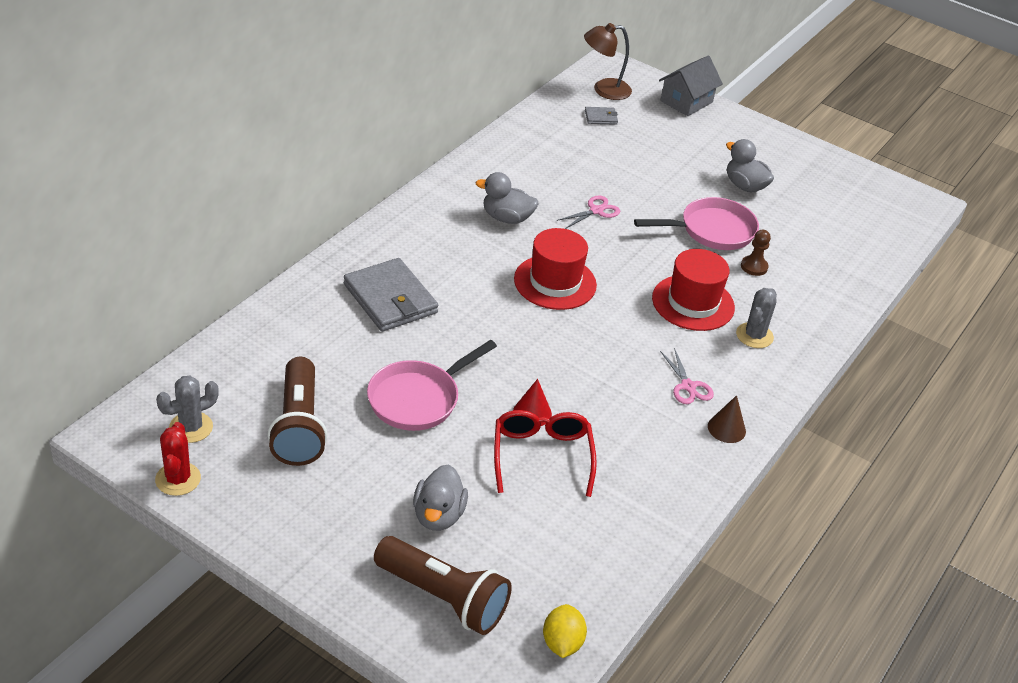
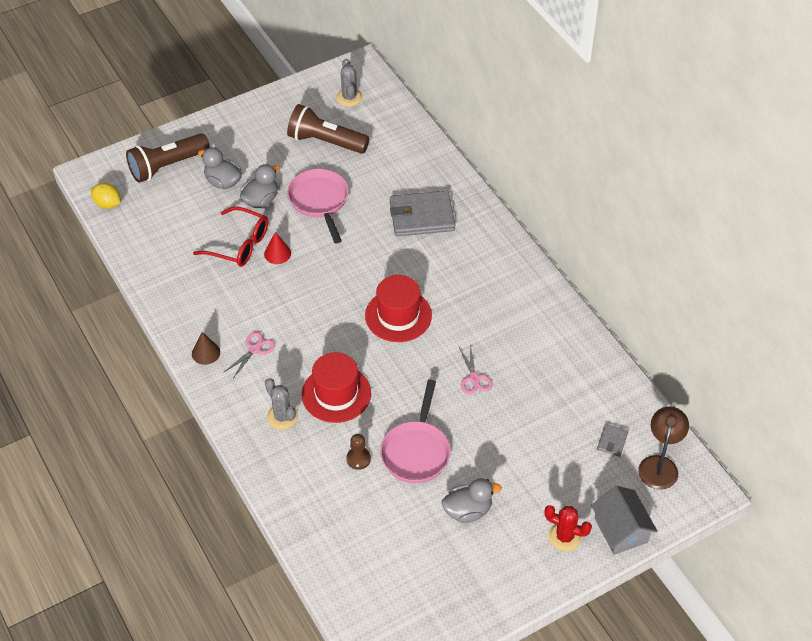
camera: 120 degrees right, 10 degrees up
(178, 479) = (312, 85): red cactus -> red cactus (564, 537)
(506, 218) = (487, 314): grey duck -> grey duck (260, 200)
(688, 386) = (254, 349): pink scissors -> pink scissors turned 120 degrees clockwise

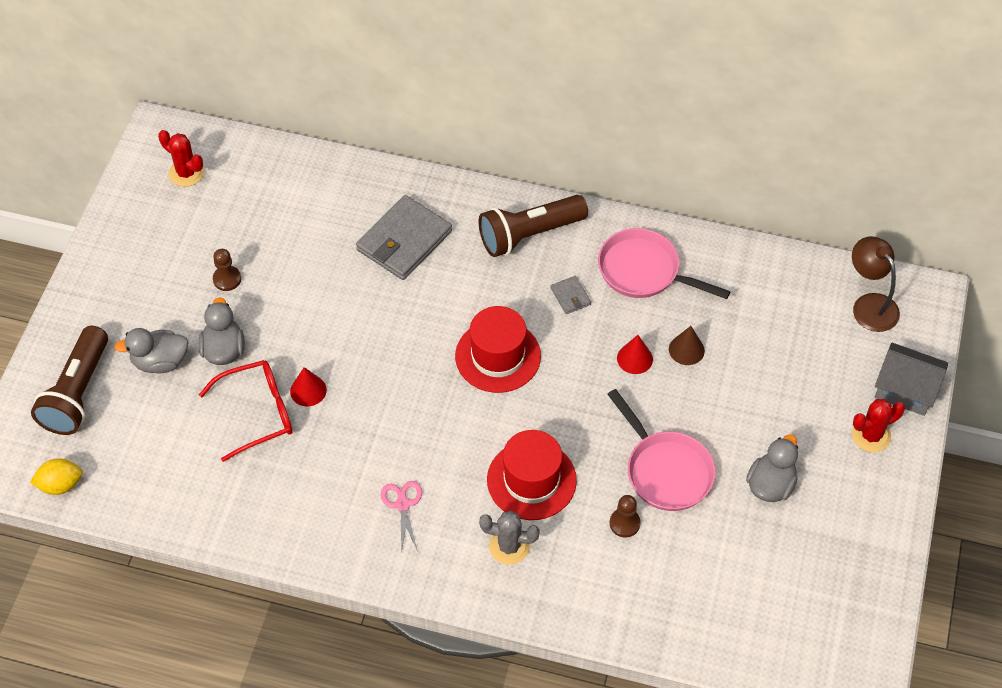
camera: 45 degrees left, 5 degrees up
(206, 353) = (359, 549): brown cone -> brown cone (686, 350)
(305, 166) = (227, 279): none -> brown pawn
(319, 201) = (286, 304): pink pan -> pink pan (644, 271)
(326, 141) = (218, 237): brown flashlight -> brown flashlight (529, 234)
(349, 97) = (186, 173): grey cactus -> red cactus
(474, 378) = (634, 358): pink scissors -> red cone
(612, 441) = (811, 317): grey wallet -> grey wallet (570, 296)

